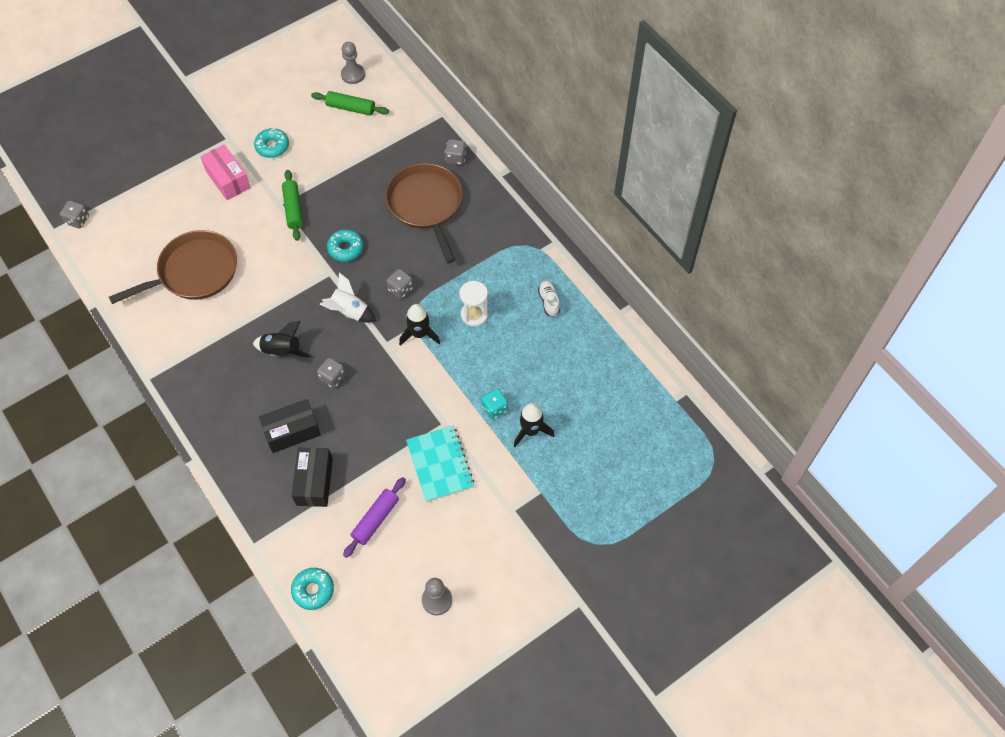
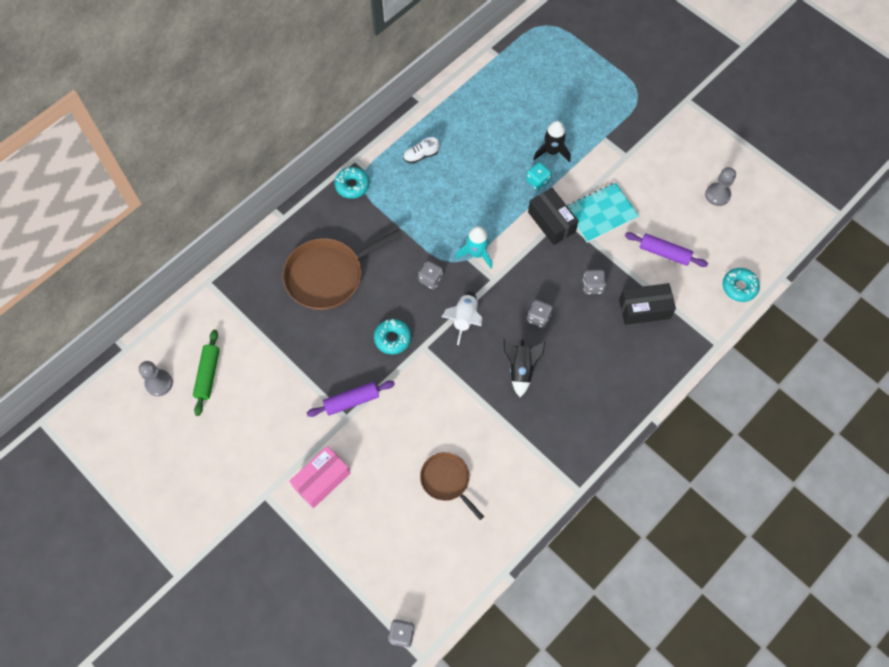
camera: 100 degrees left, 5 degrees up
(194, 272) = (447, 480): brown pan -> brown pan, size x0.58
(272, 146) = (270, 444): turquoise donut -> turquoise donut (352, 185)
(292, 431) = (601, 339): black box -> black box (551, 222)
(293, 209) = (351, 401): green rolling pin -> purple rolling pin
(419, 334) = (476, 253): black rocket -> turquoise rocket
(456, 158) = (265, 259): grey dice -> grey dice (592, 286)
(474, 315) = (446, 212): white hourglass -> none

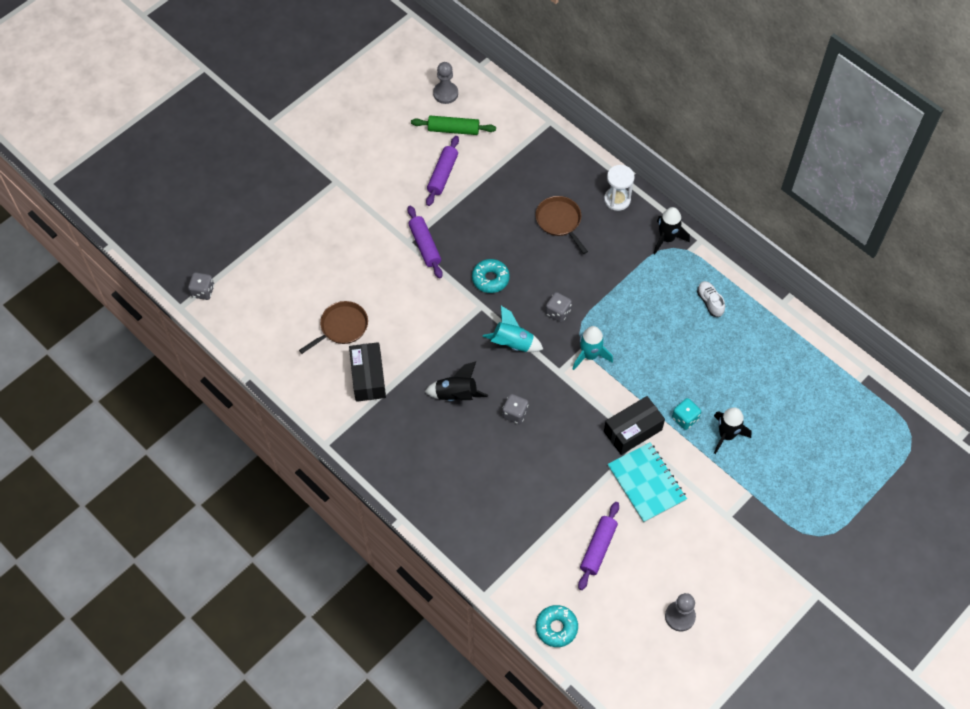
camera: 90 degrees right, 5 degrees down
(265, 385) = (442, 175): none -> purple rolling pin
(306, 225) = (617, 199): none -> white hourglass
(321, 480) = (347, 224): pink box -> none
(328, 275) = (559, 221): brown pan -> brown pan, size x0.58
(352, 185) = (667, 238): turquoise donut -> black rocket
(465, 319) = (513, 343): white rocket -> turquoise rocket
(592, 286) = (553, 469): grey dice -> none
(644, 309) = (527, 521): black box -> black box (368, 377)

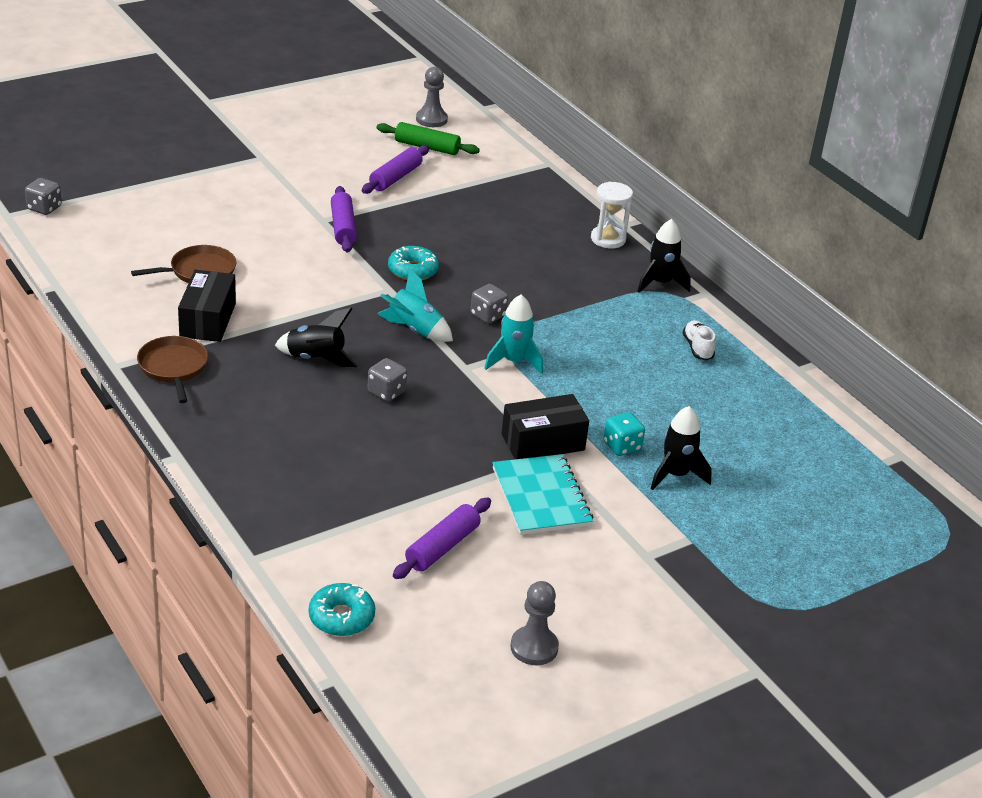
camera: 10 degrees right, 25 degrees down
(559, 221) = (525, 241): brown pan -> brown pan (173, 367)

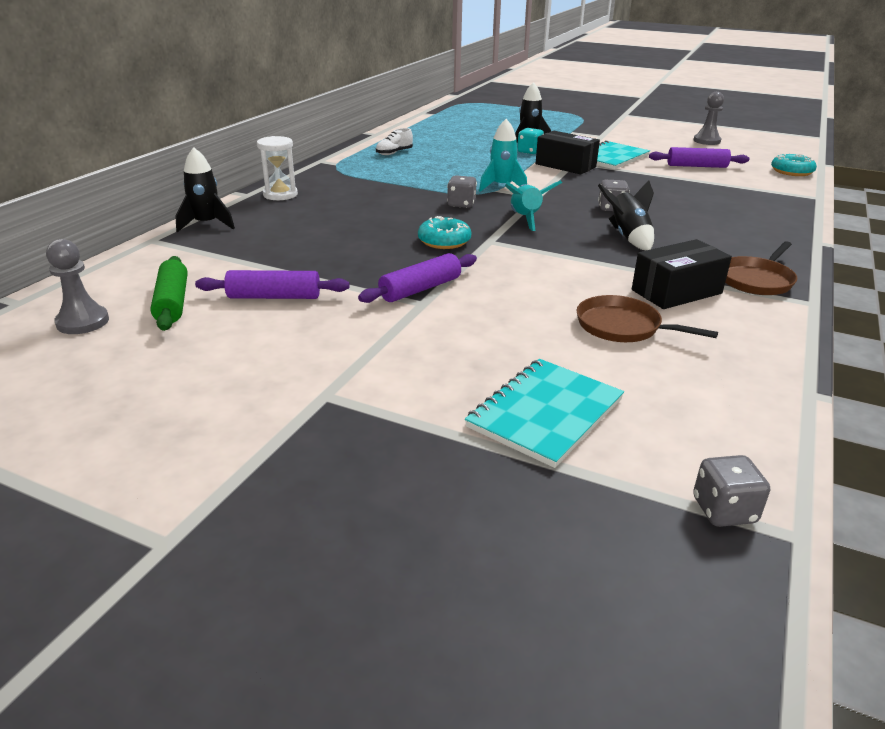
camera: 120 degrees left, 5 degrees down
(163, 203) = (545, 413): none -> turquoise notebook
(660, 283) = (326, 172): black rocket -> black rocket (207, 224)

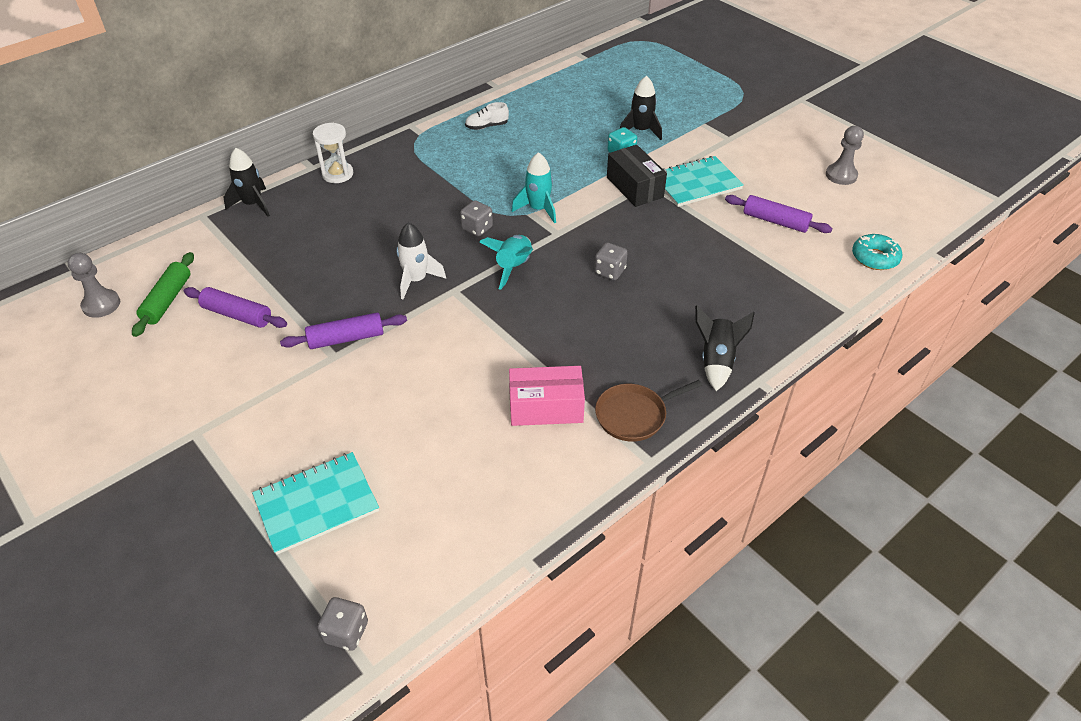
camera: 25 degrees right, 15 degrees up
(444, 241) = (416, 280): turquoise donut -> white rocket
(622, 326) = (458, 434): brown pan -> none
(628, 237) = (580, 320): black rocket -> black rocket (716, 361)
(676, 292) = (546, 407): black box -> pink box

